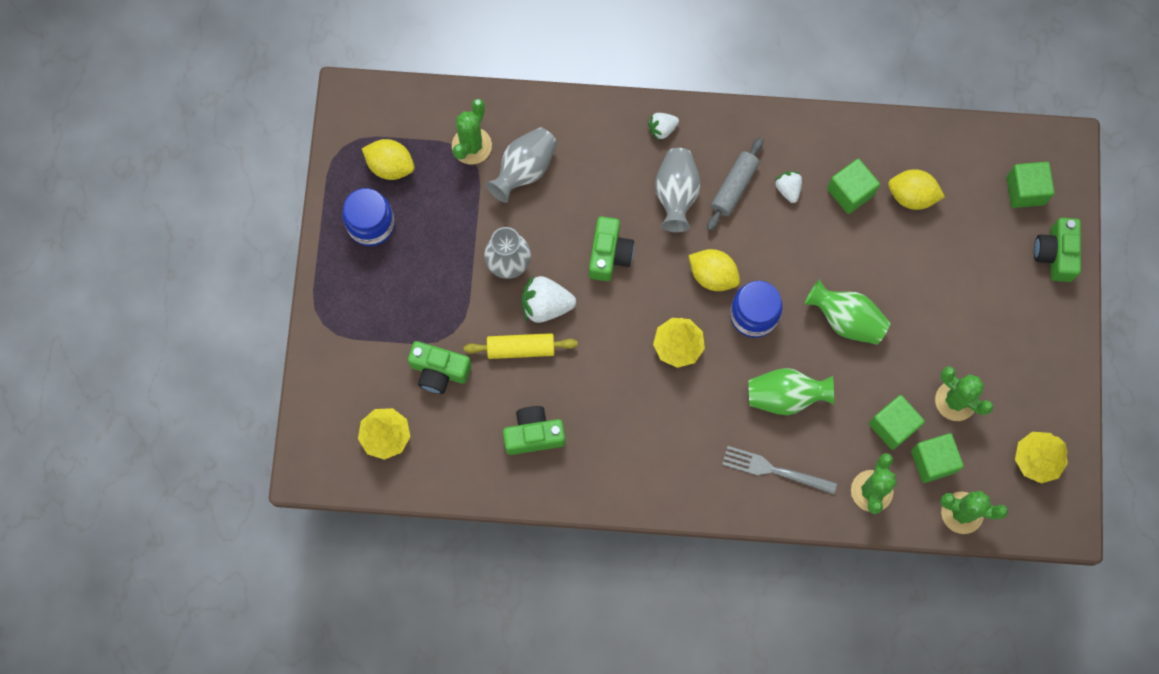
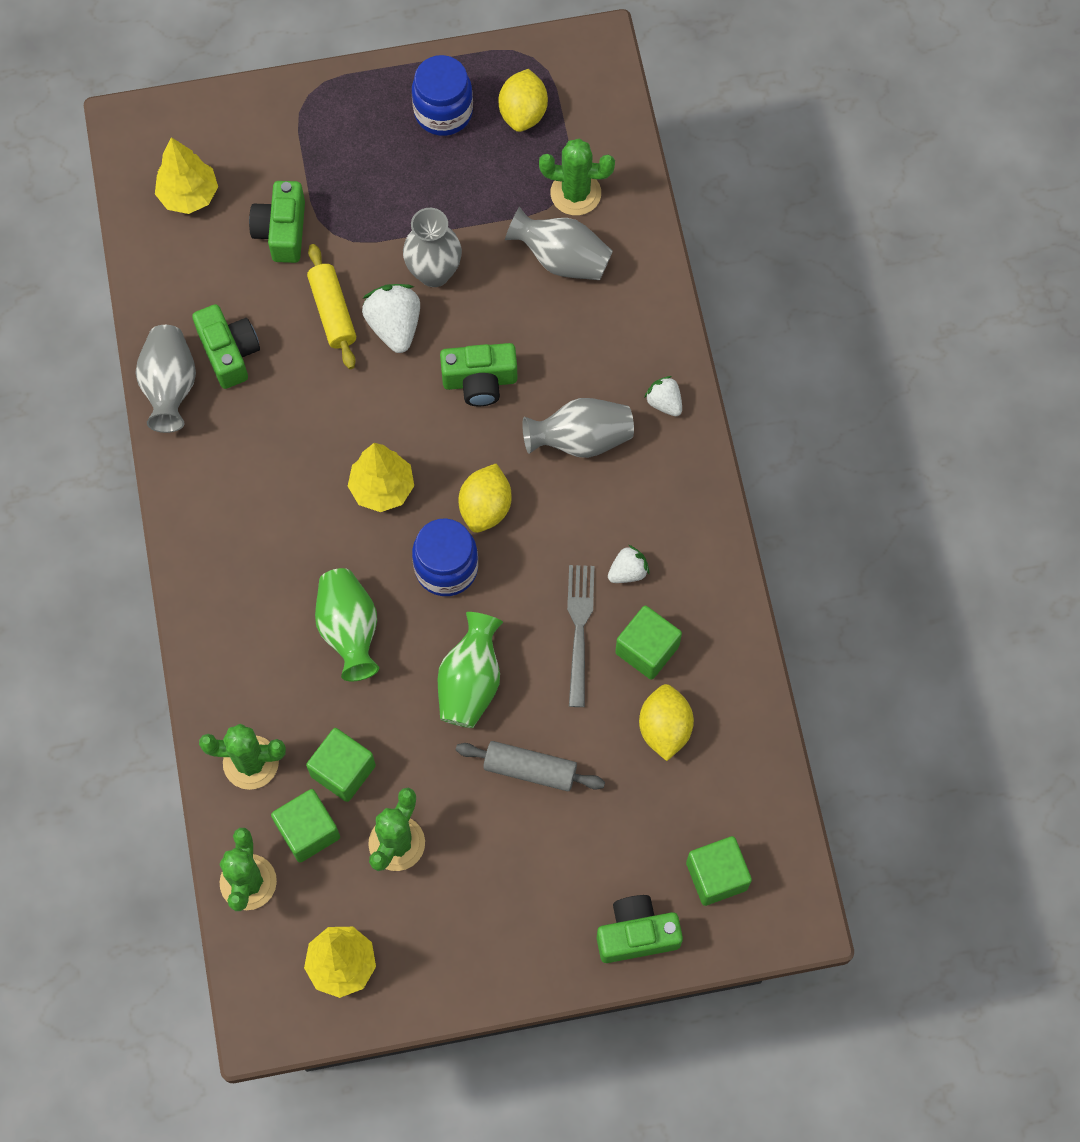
camera: 75 degrees right, 5 degrees down
(550, 486) = (170, 387): none -> grey vase
(734, 187) = (611, 506): grey rolling pin -> grey rolling pin (530, 769)
(773, 470) = (250, 637): grey fork -> grey fork (579, 628)

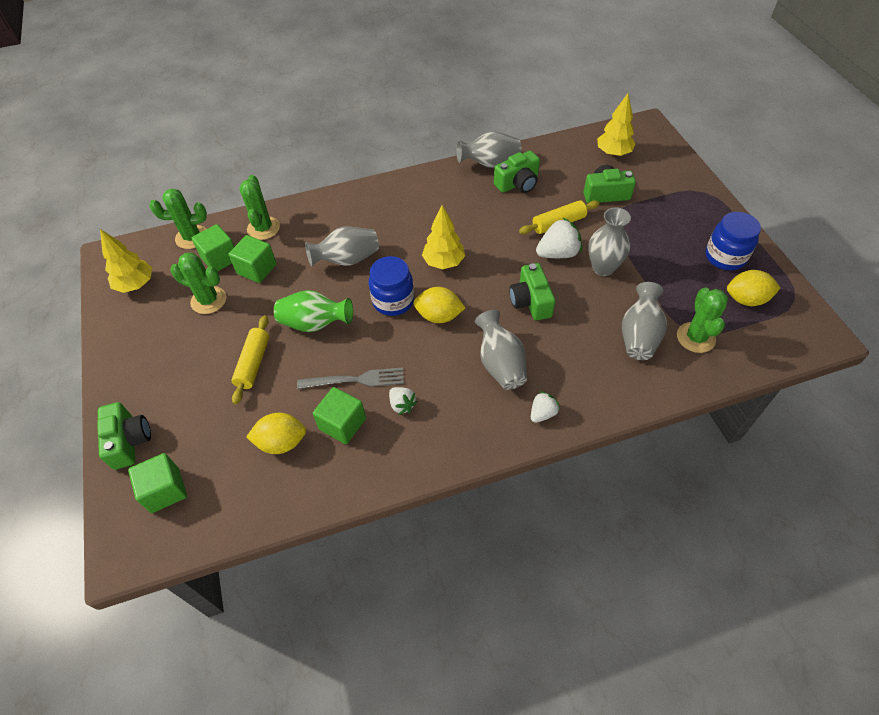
camera: 85 degrees right, 15 degrees down
(349, 630) = (347, 260): green vase -> grey vase
(530, 769) = (253, 363): grey rolling pin -> yellow rolling pin

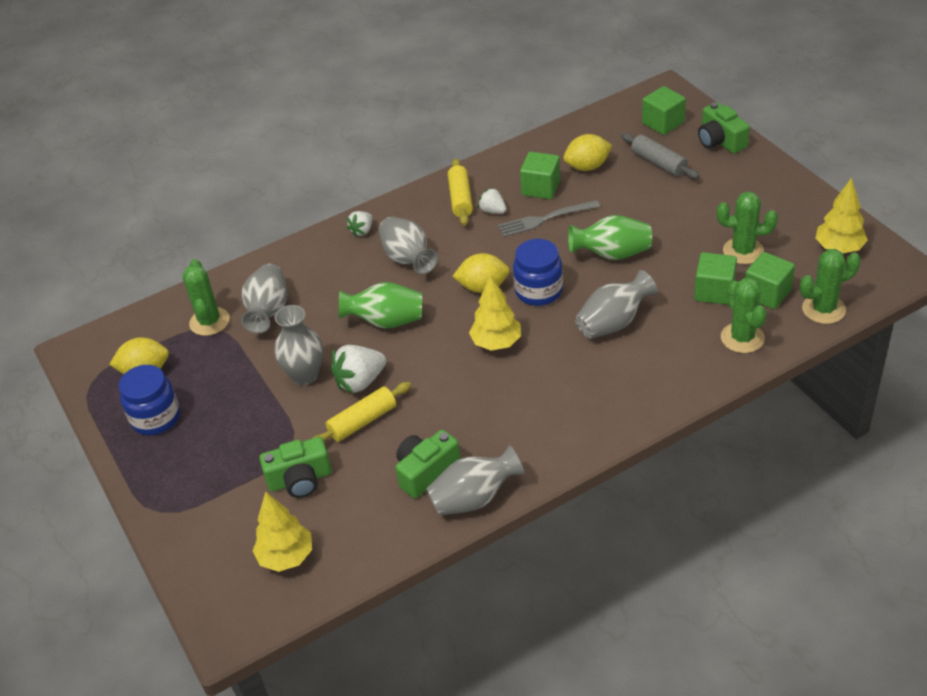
camera: 170 degrees right, 10 degrees down
(209, 426) = (659, 163): none -> grey rolling pin
(253, 363) = (652, 211): yellow rolling pin -> yellow rolling pin (460, 199)
(530, 301) = (386, 321): green camera -> green vase

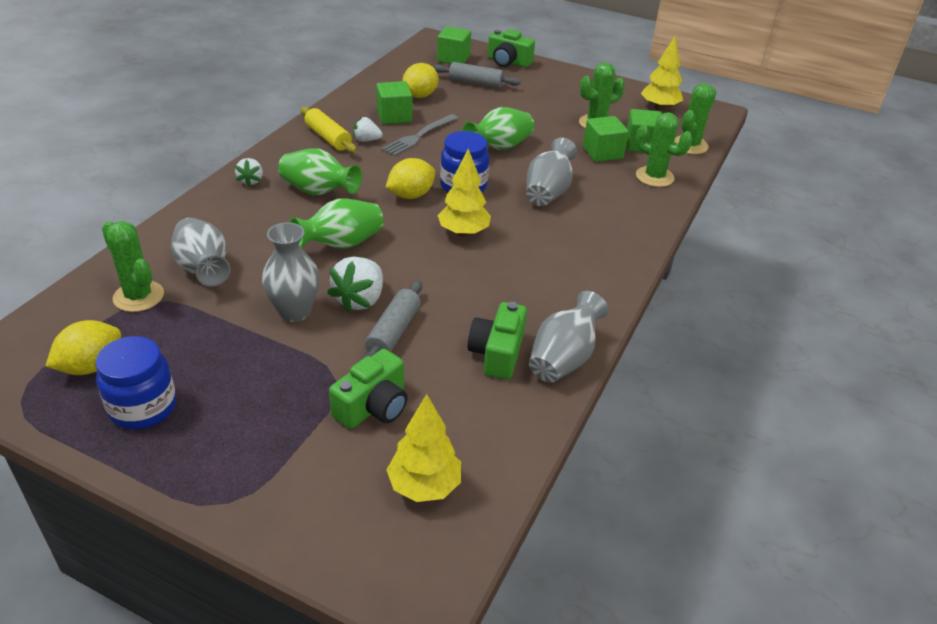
camera: 40 degrees left, 5 degrees down
(362, 421) = (393, 332): yellow rolling pin -> grey rolling pin
(408, 259) = (318, 192): grey vase -> green vase

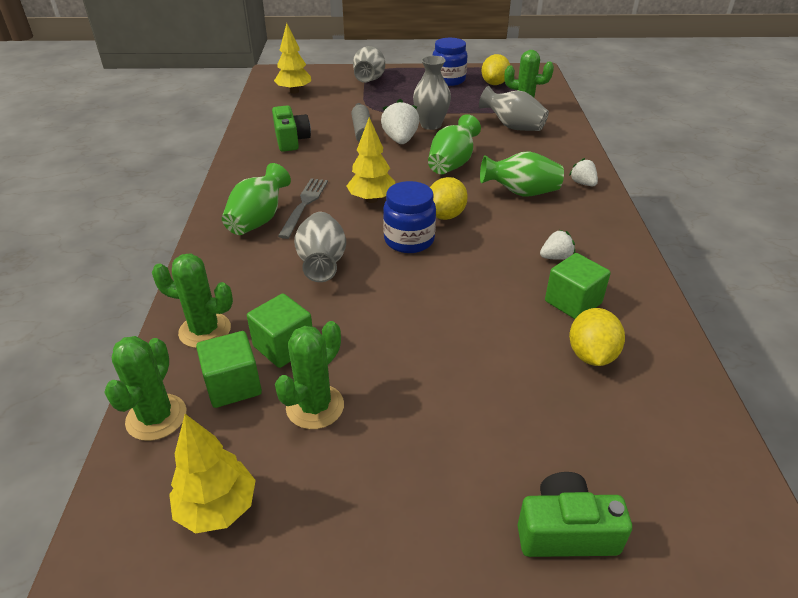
camera: 155 degrees right, 0 degrees up
(328, 138) = (593, 245): yellow rolling pin -> none
(373, 406) = (342, 105): green camera -> none
(418, 136) = (513, 283): grey fork -> grey fork (304, 204)
(453, 59) = (658, 485): green cube -> none
(475, 83) = (554, 425): grey rolling pin -> none
(499, 147) = (414, 304): green vase -> green vase (258, 220)
(563, 359) = (247, 148): grey vase -> grey vase (369, 80)

